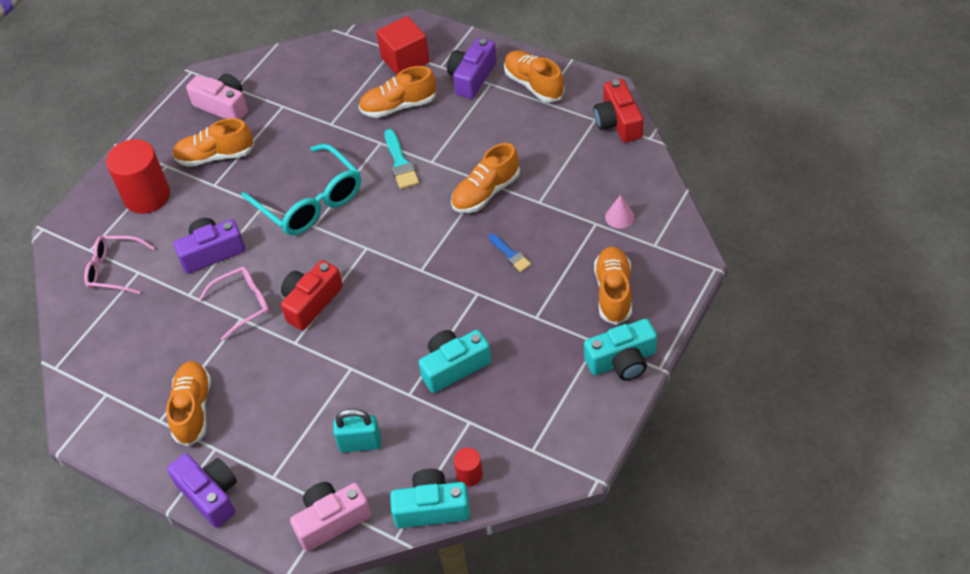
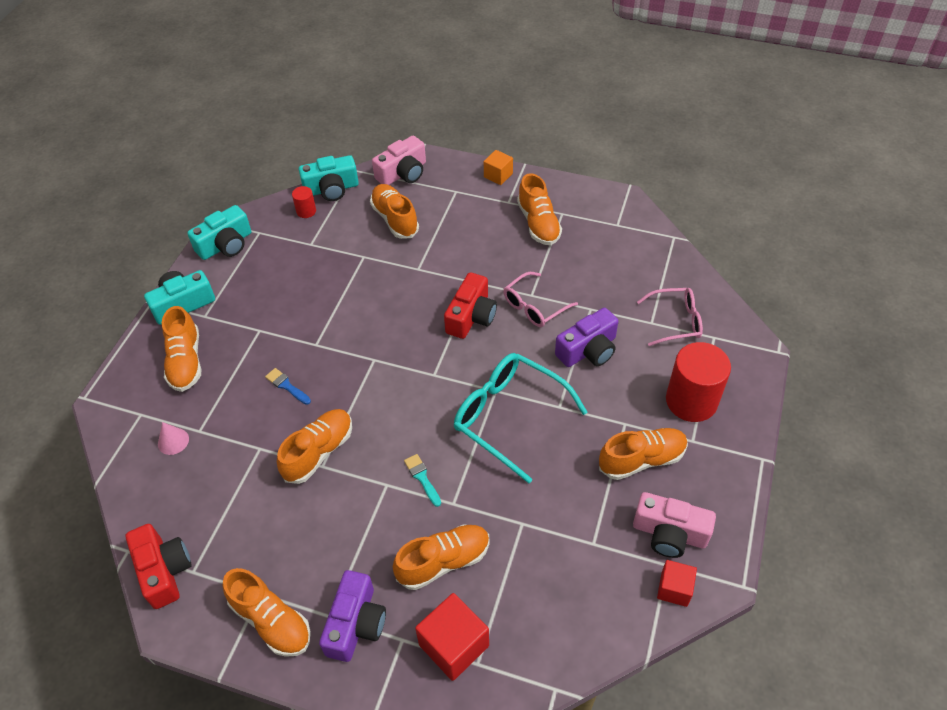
camera: 165 degrees right, 0 degrees up
(210, 495) = (498, 175): purple camera -> orange cube
(239, 74) = (674, 589): none -> red cube
(360, 443) = (395, 219): turquoise padlock -> orange shoe
(400, 163) = (422, 478): turquoise brush -> turquoise brush, size x0.66
(454, 366) = (329, 281): turquoise camera -> turquoise camera (226, 244)

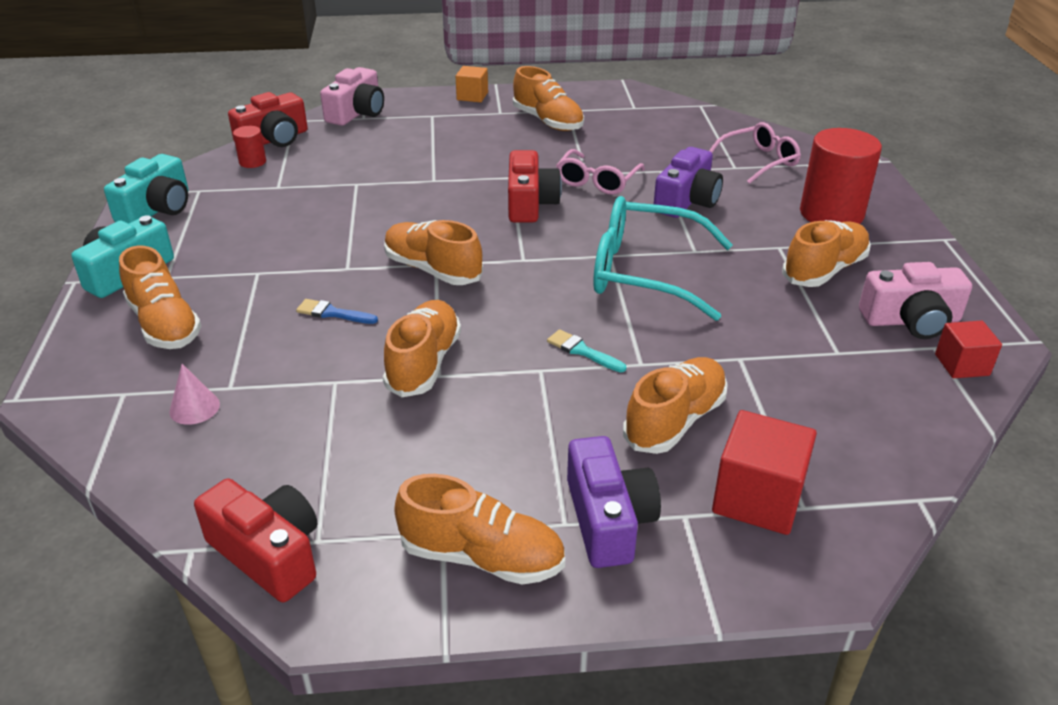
camera: 25 degrees left, 15 degrees down
(331, 189) = (274, 139): turquoise camera -> red camera
(395, 219) = (374, 148): orange shoe -> orange shoe (433, 270)

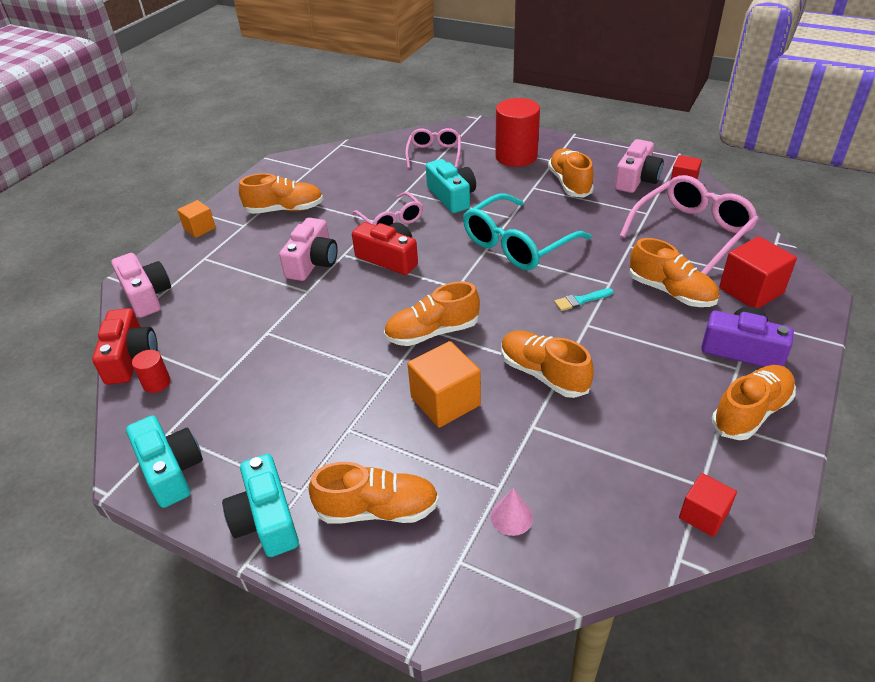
camera: 55 degrees left, 5 degrees up
(268, 554) = (703, 515): red camera -> red cube
(333, 313) = (445, 401): blue brush -> orange cube
(480, 166) = (312, 262): none -> pink camera
(675, 420) = (671, 292): orange shoe -> orange shoe turned 150 degrees clockwise
(687, 201) = (452, 197): purple camera -> turquoise camera
(841, 405) = (692, 232): none -> pink glasses

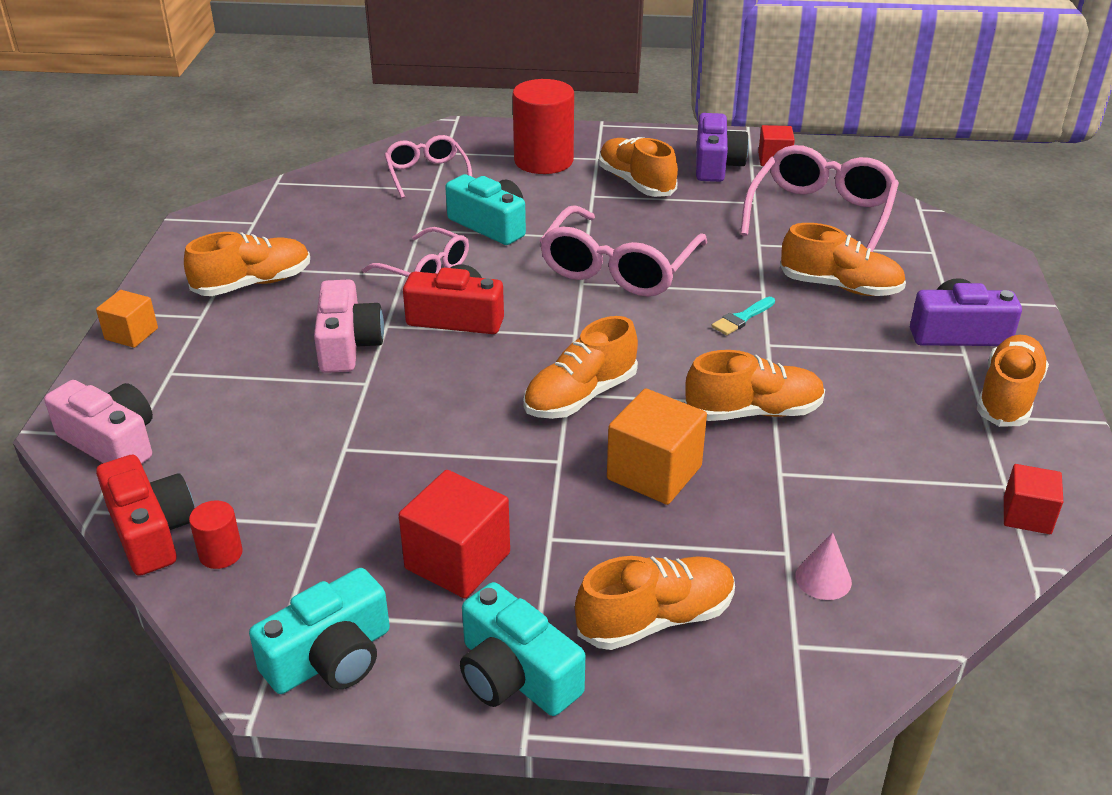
camera: 25 degrees left, 5 degrees down
(171, 470) = (330, 657): turquoise camera -> turquoise camera turned 105 degrees clockwise
(517, 244) = (618, 268): turquoise glasses -> pink glasses
(543, 374) = (753, 412): orange shoe -> orange shoe turned 150 degrees clockwise
(636, 179) = (716, 164): pink camera -> purple camera
(751, 290) = (926, 267): red cube -> red cube (457, 560)

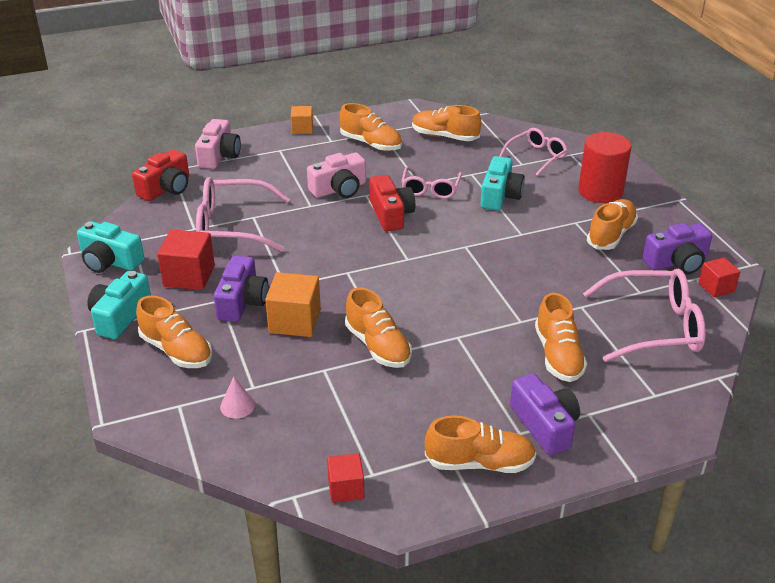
camera: 65 degrees right, 0 degrees up
(221, 553) = (161, 210): red cylinder -> none
(570, 515) = (242, 302): none -> purple camera
(580, 396) = (348, 277): orange shoe -> orange shoe (444, 136)
(618, 268) = (494, 255): pink glasses -> pink glasses (232, 226)
(742, 318) = (479, 319): turquoise brush -> none

